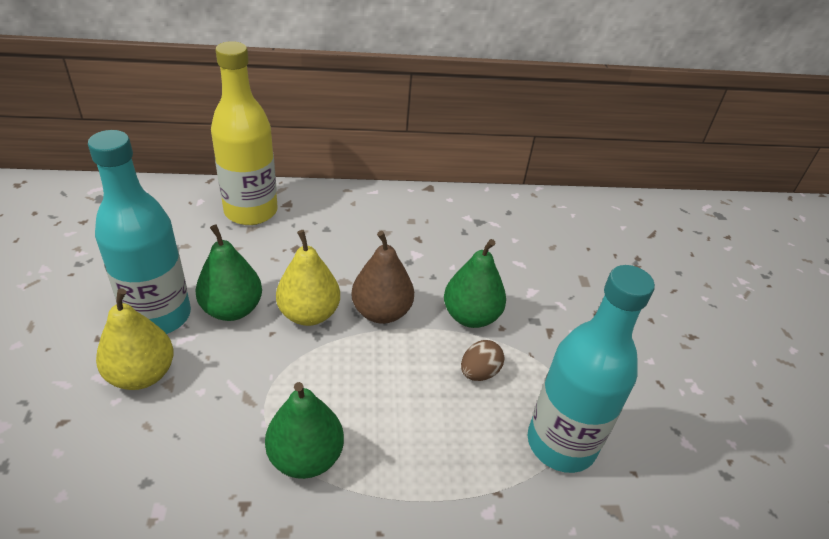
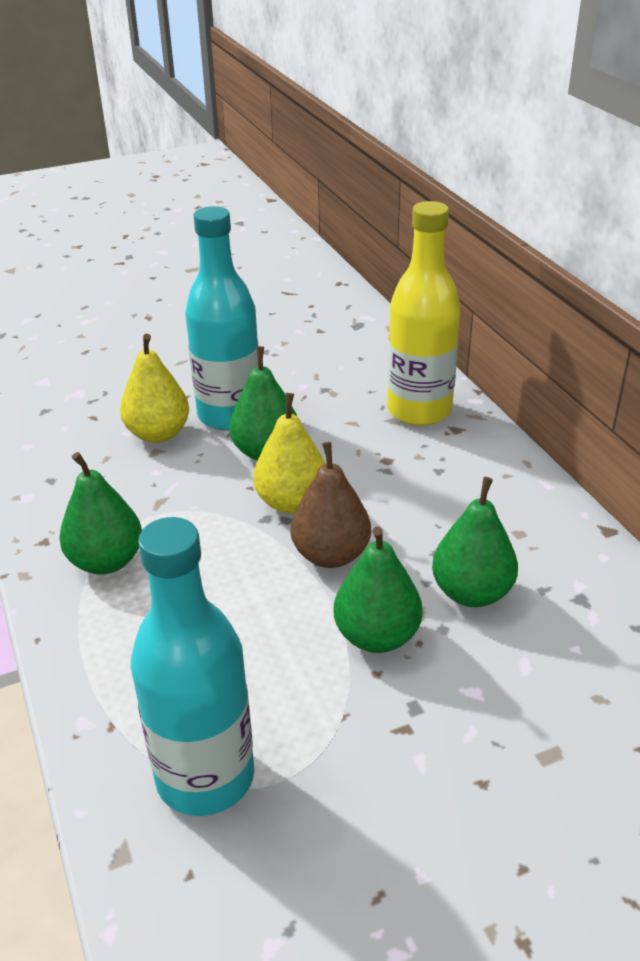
camera: 75 degrees right, 5 degrees down
(453, 260) = (471, 592): none -> green pear
(479, 372) = (283, 667): brown egg -> none

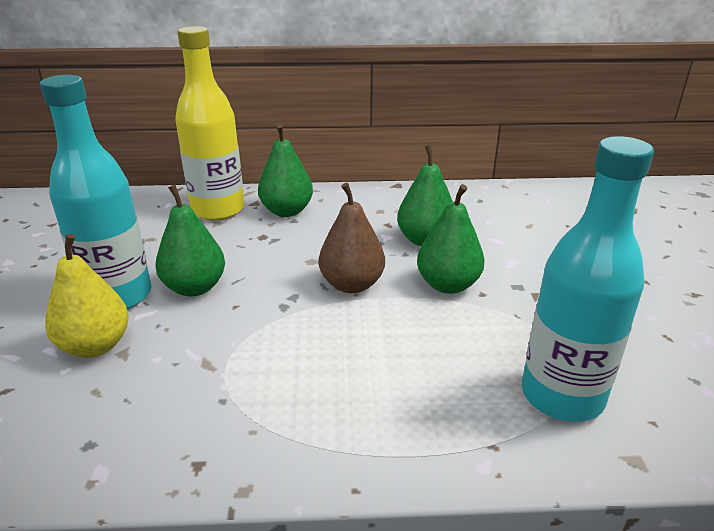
camera: 70 degrees left, 5 degrees down
(106, 561) = (269, 416): green pear -> green pear (286, 211)
(292, 502) = (275, 289): yellow pear -> none

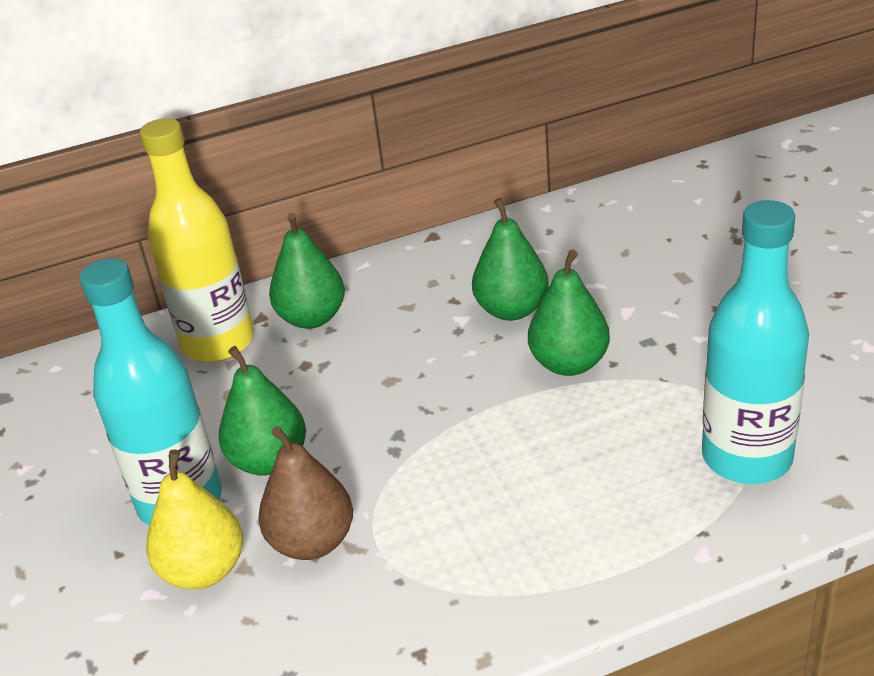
camera: 15 degrees left, 5 degrees up
(352, 284) = (458, 397): brown pear -> brown pear (312, 542)

